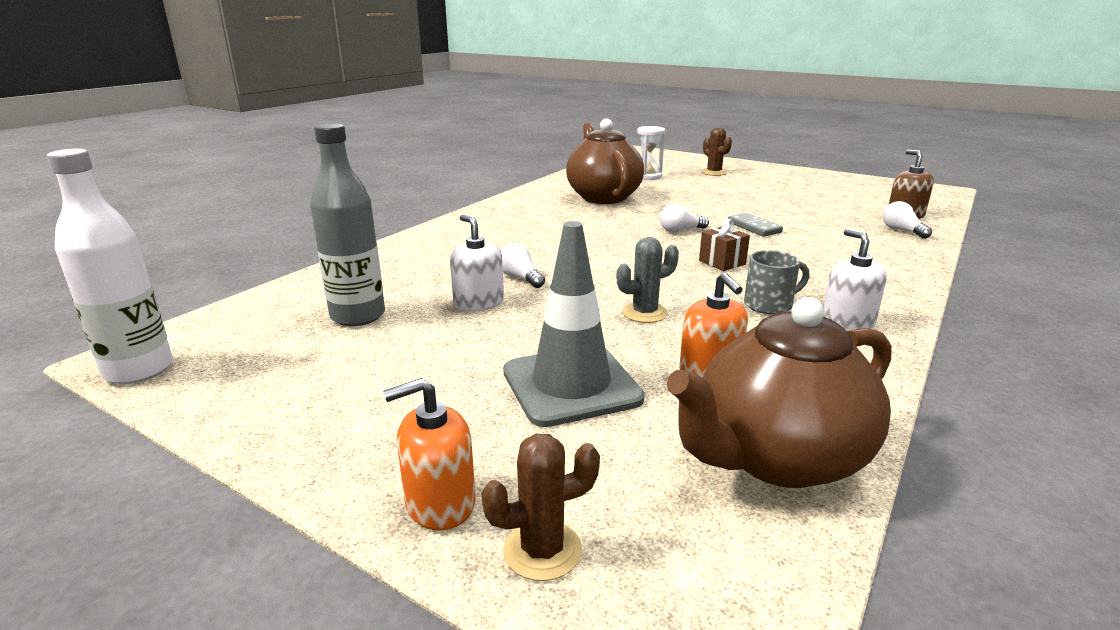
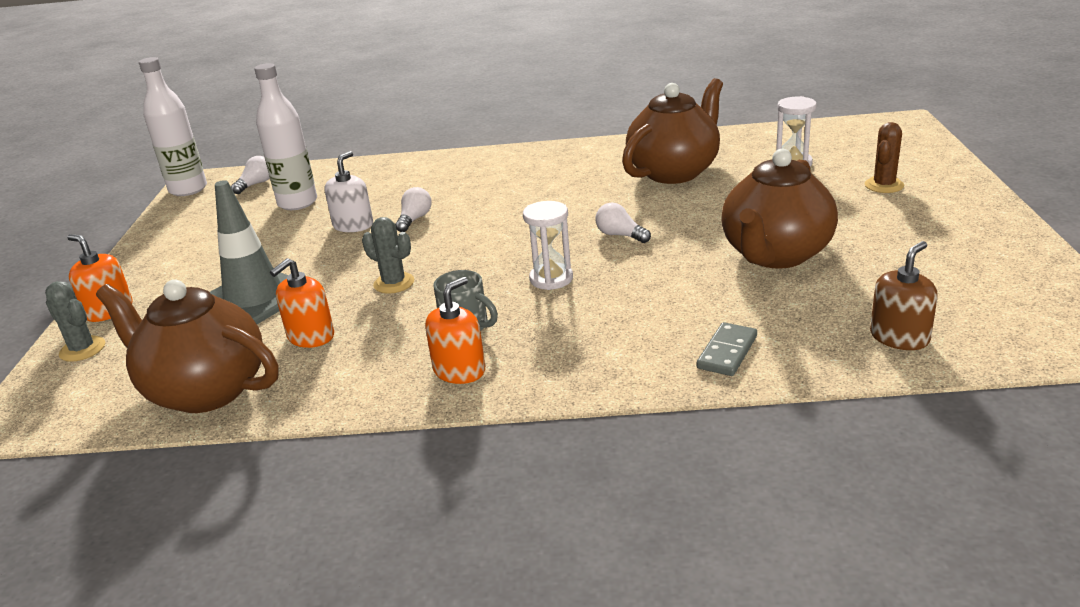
camera: 60 degrees right, 5 degrees up
(358, 316) = (297, 203): grey bottle -> white bottle
(542, 550) = (82, 349): brown cactus -> grey cactus
(722, 262) = (551, 279): brown gift -> white hourglass
(754, 227) = (687, 264): grey domino -> grey domino (727, 352)
(771, 209) = (775, 255): none -> brown teapot
(847, 323) = (459, 370): white soap dispenser -> orange soap dispenser
(902, 231) = (817, 347): white light bulb -> white light bulb (256, 184)

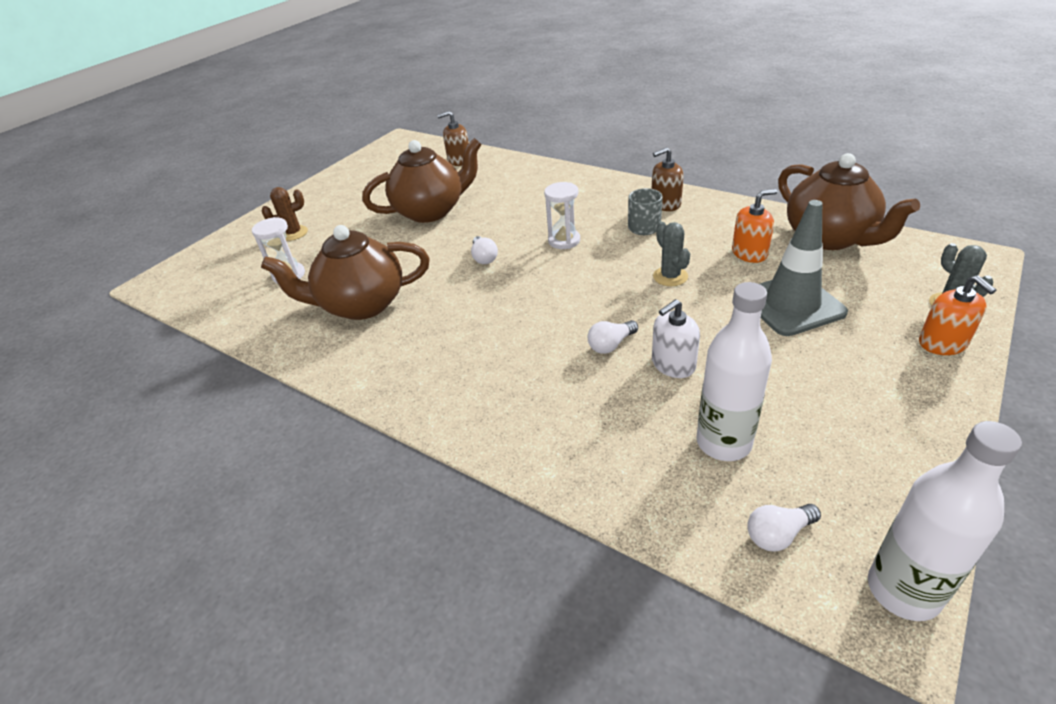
camera: 145 degrees left, 10 degrees up
(459, 370) = (665, 204): orange soap dispenser -> brown soap dispenser
(727, 352) = (532, 175): grey domino -> none

